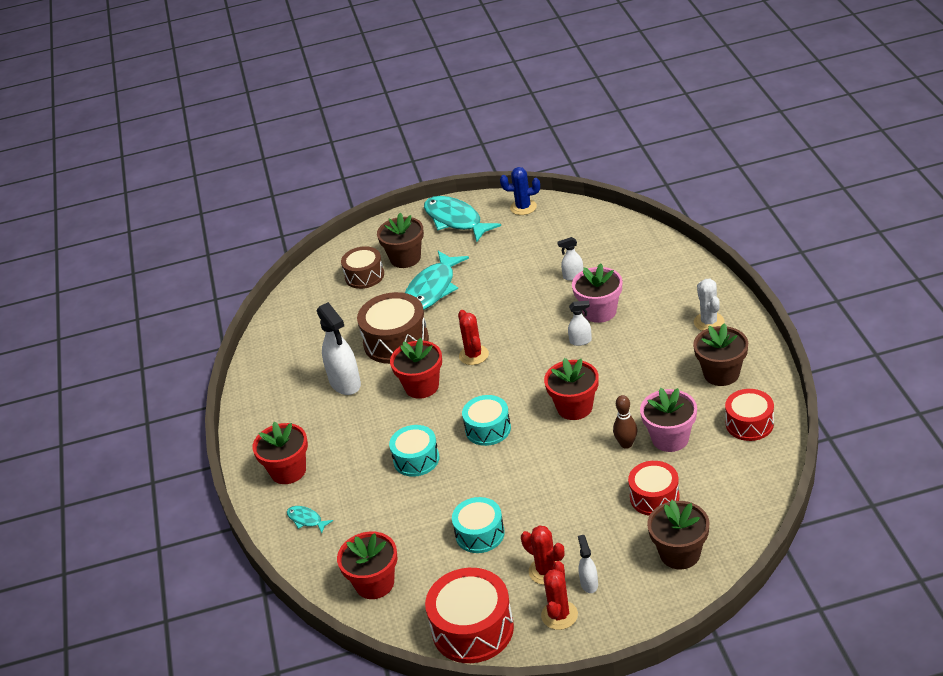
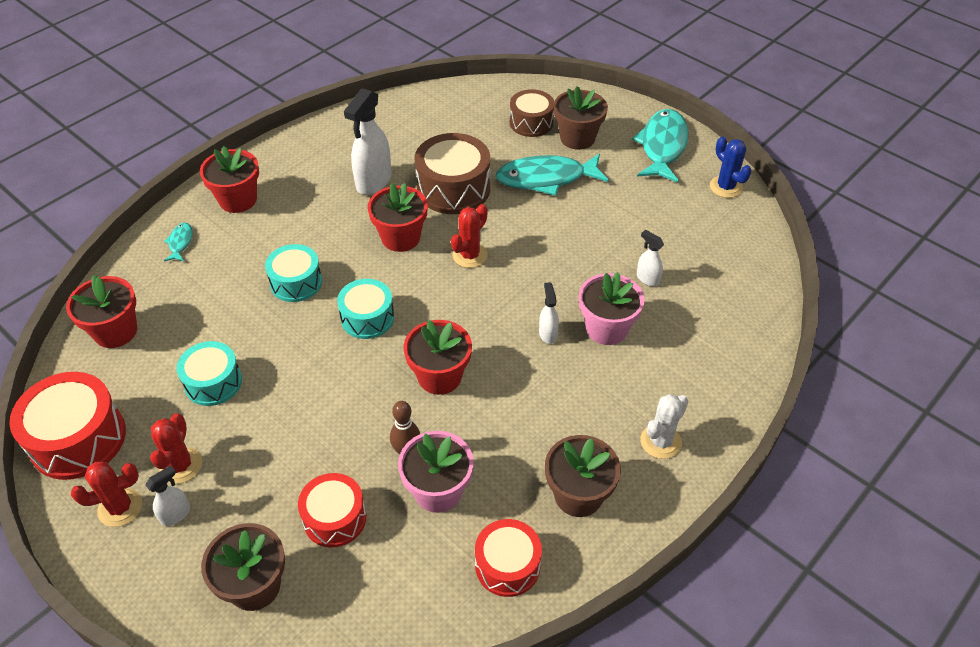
camera: 50 degrees right, 10 degrees up
(581, 341) = (548, 334): white spray bottle -> white spray bottle turned 150 degrees counterclockwise

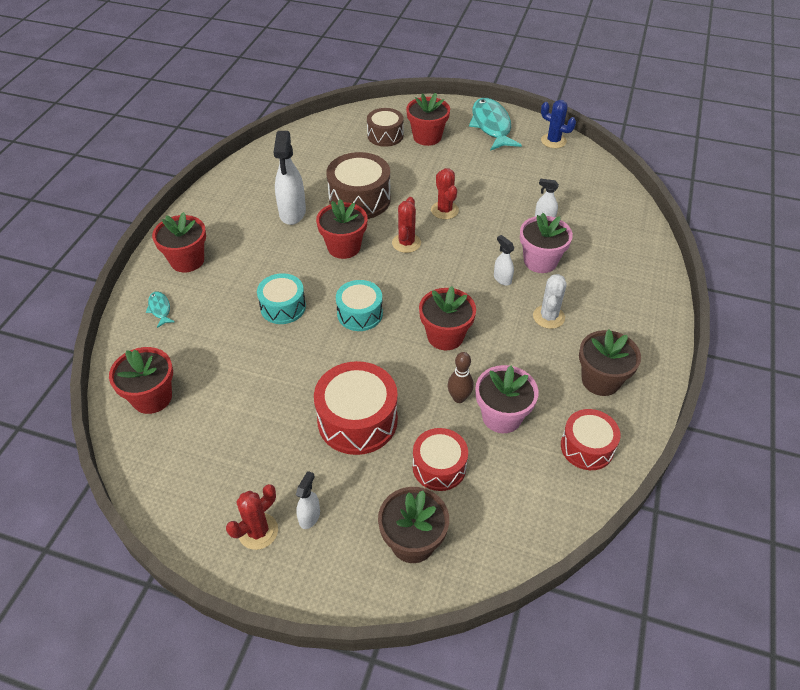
camera: 25 degrees left, 0 degrees up
(78, 439) = (181, 493): red drum -> red drum (357, 420)
(181, 465) = (287, 478): red cactus -> red cactus (444, 210)
(213, 382) = (268, 406): turquoise drum -> none
(546, 178) = (424, 172): turquoise fish -> none
(577, 138) = (427, 137): brown flower pot -> red flower pot
(660, 441) = (629, 323): white cactus -> white cactus (548, 317)

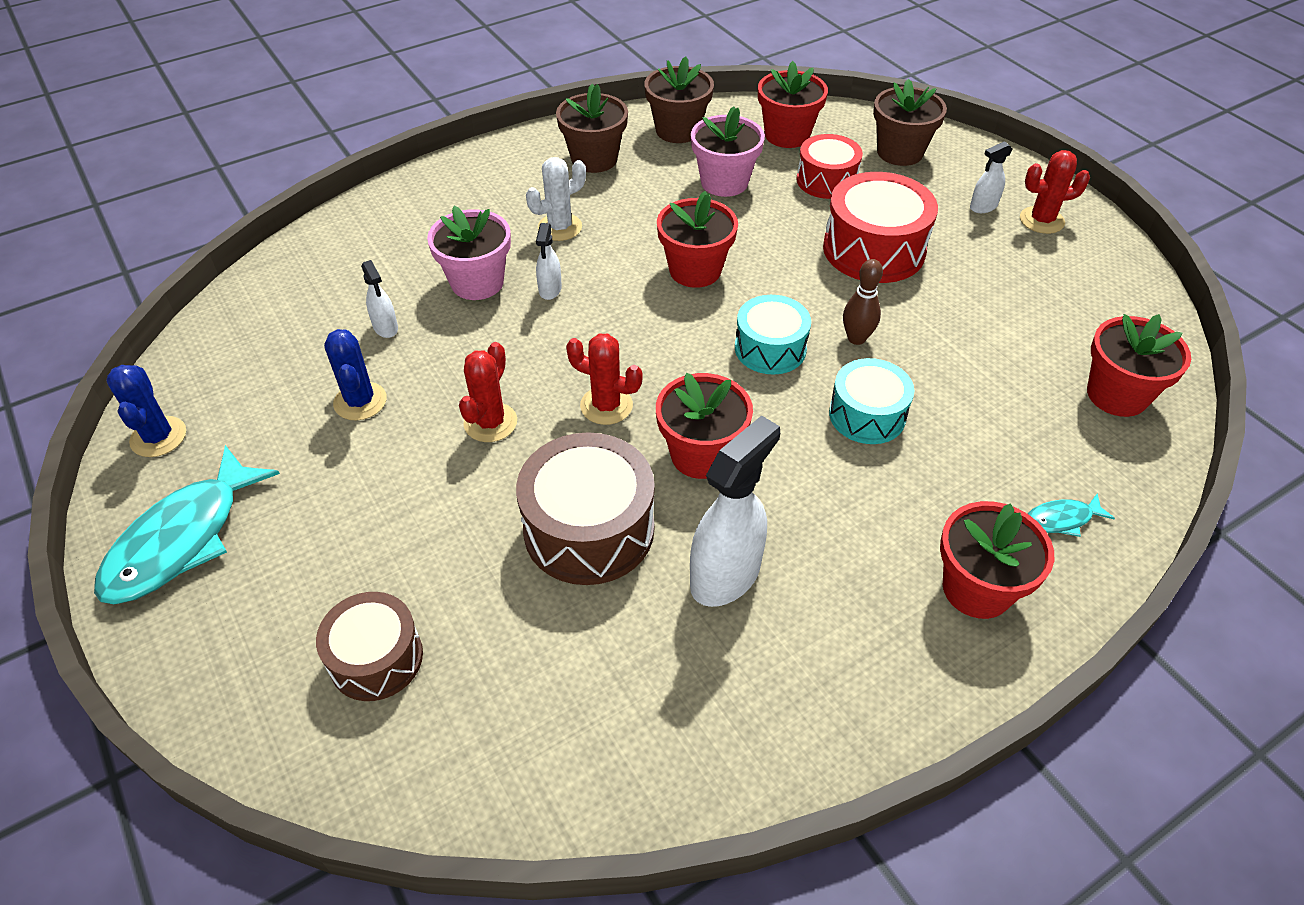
camera: 140 degrees left, 0 degrees up
(160, 309) = (1062, 519): turquoise fish -> turquoise fish turned 60 degrees clockwise
(406, 243) = (606, 405): red cactus -> red cactus turned 60 degrees clockwise
(427, 137) = (314, 595): red flower pot -> red flower pot (787, 135)
(459, 398) = (748, 214): brown bowling pin -> brown bowling pin (856, 338)
(505, 189) = (360, 401): none -> blue cactus
(587, 447) = (678, 130): red drum -> brown flower pot

